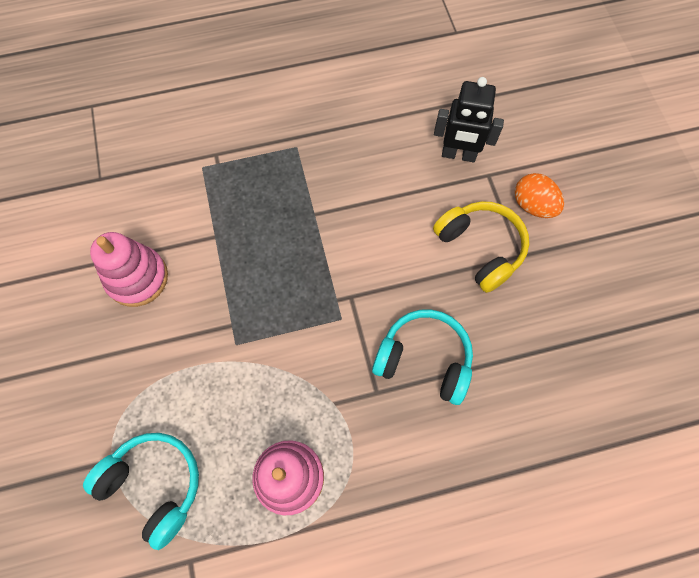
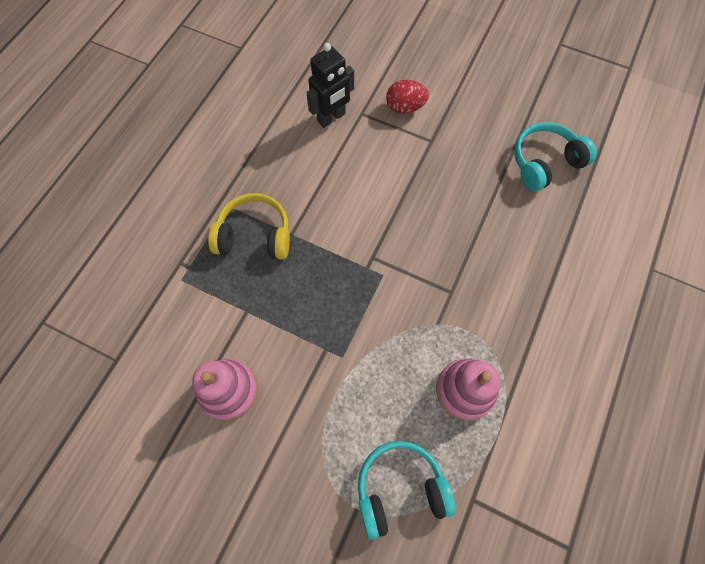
camera: 50 degrees left, 0 degrees up
(424, 360) = (453, 247): turquoise headphones -> turquoise headphones (545, 163)
(480, 248) = (407, 158): yellow headphones -> yellow headphones (254, 235)
(533, 206) = (405, 107): orange egg -> red egg

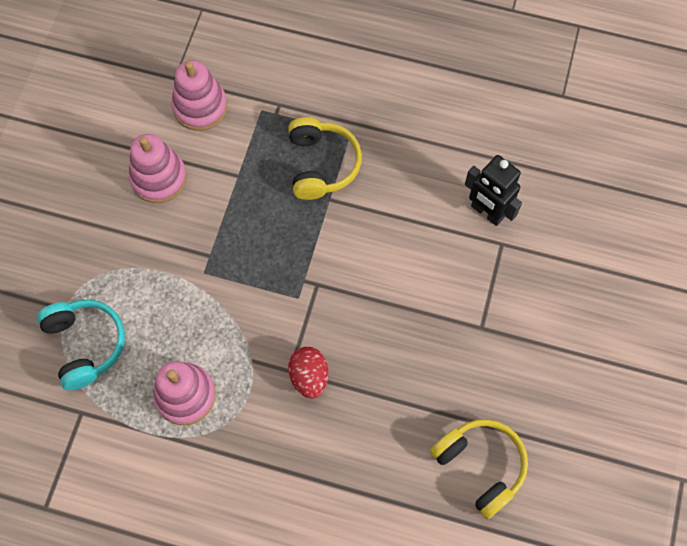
camera: 80 degrees right, 0 degrees up
(159, 338) = (200, 107): none -> pink stacking toy
(405, 107) = (522, 291): red egg -> red egg (309, 377)
(545, 163) = (480, 466): turquoise headphones -> yellow headphones

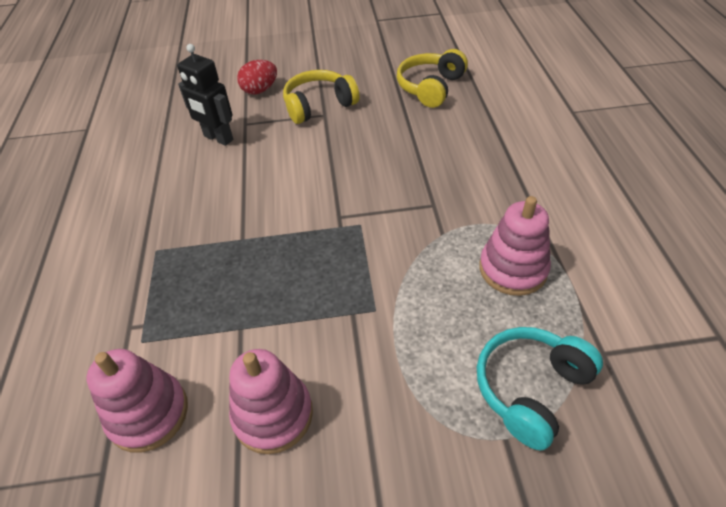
camera: 110 degrees left, 20 degrees down
(309, 377) = (430, 191): red egg -> red egg (260, 90)
(321, 165) = (203, 259): yellow headphones -> yellow headphones (319, 105)
(487, 212) = (218, 138): black robot -> black robot turned 105 degrees clockwise

